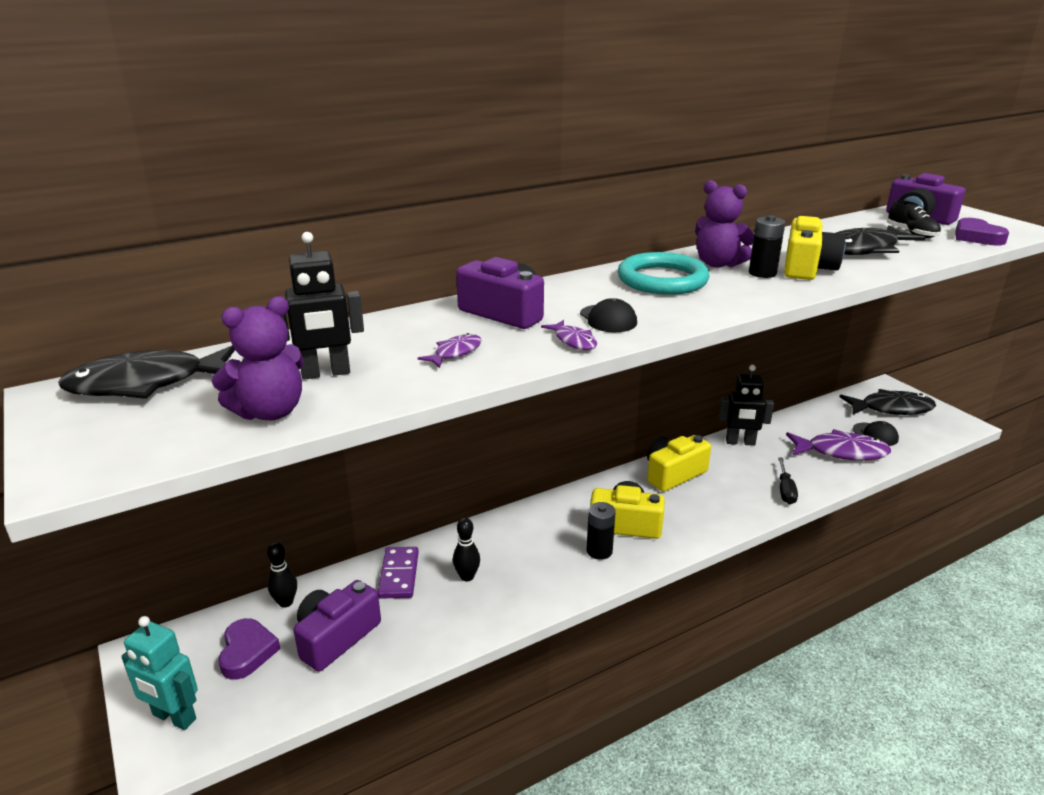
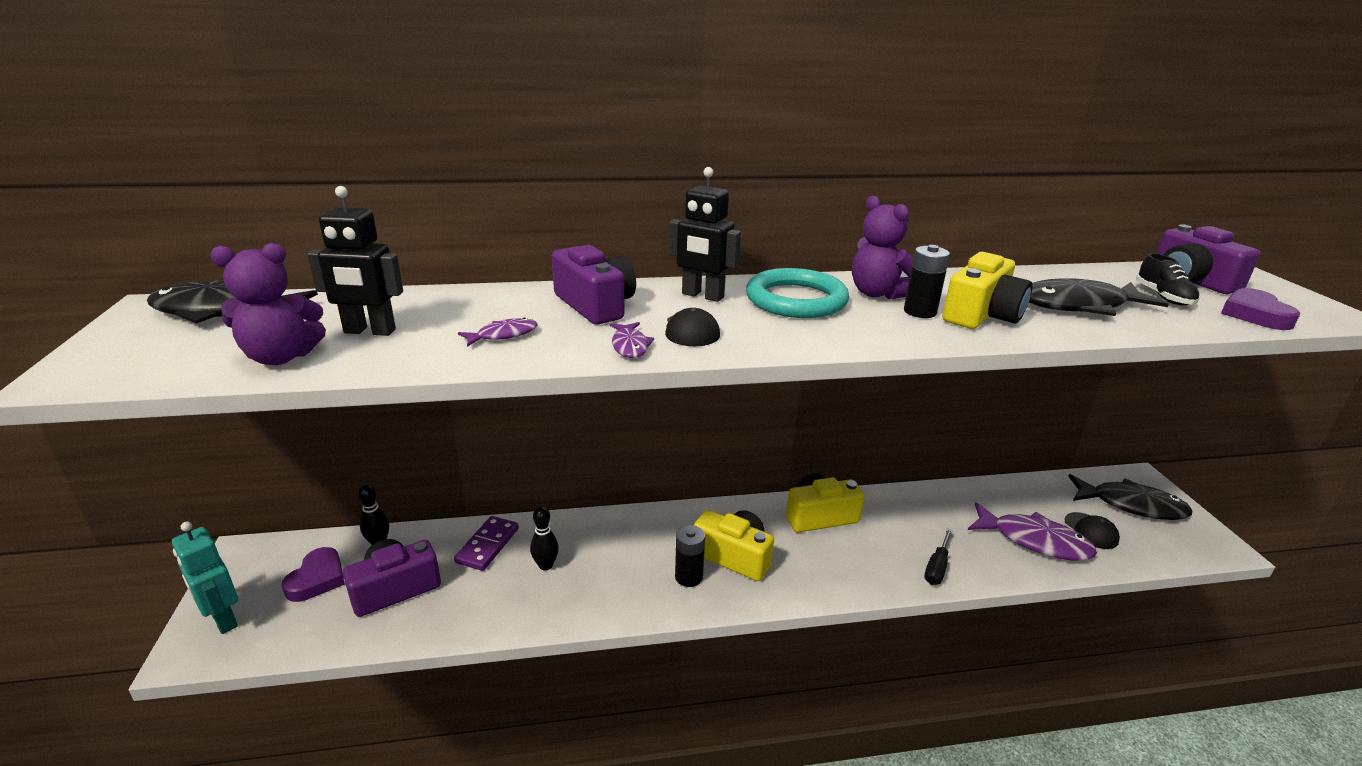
camera: 20 degrees right, 0 degrees up
(740, 442) = (917, 500): black robot -> black robot (702, 296)

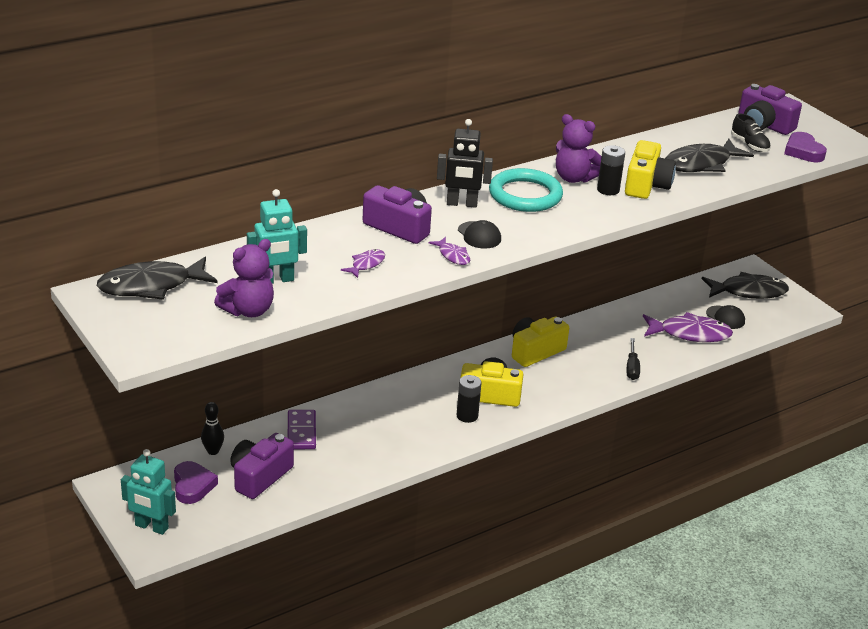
camera: 25 degrees left, 5 degrees up
(369, 331) = (276, 280): black robot -> turquoise robot
(545, 565) = (358, 434): black bowling pin -> none

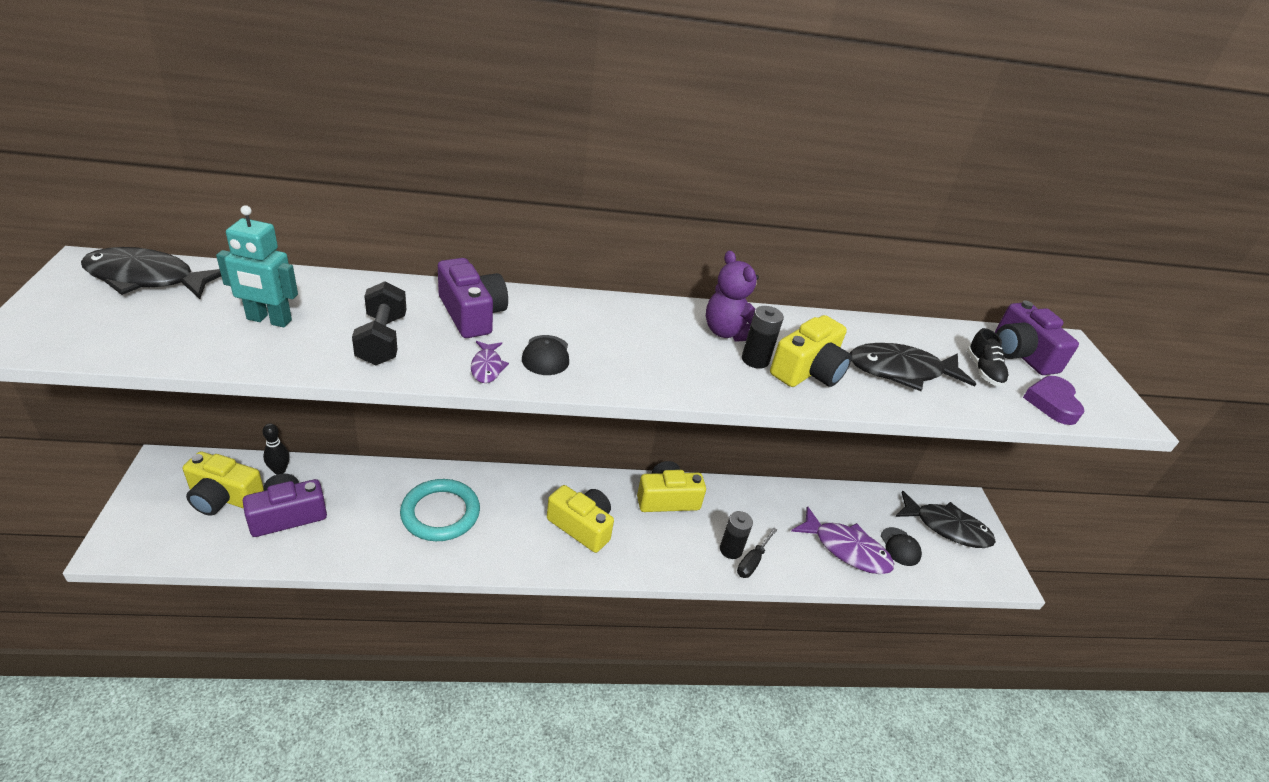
camera: 25 degrees right, 5 degrees up
(151, 527) = (142, 523): turquoise robot -> none
(192, 486) = (223, 497): purple heart -> yellow camera
(248, 310) = (190, 341): purple teddy bear -> none
(301, 432) = (372, 486): purple domino -> none
(366, 264) = (382, 340): purple fish -> black dumbbell
(462, 204) = (570, 314): black robot -> none
(467, 416) = (537, 540): black battery -> black battery (730, 550)
(525, 195) = (651, 331): turquoise ring -> turquoise ring (440, 513)

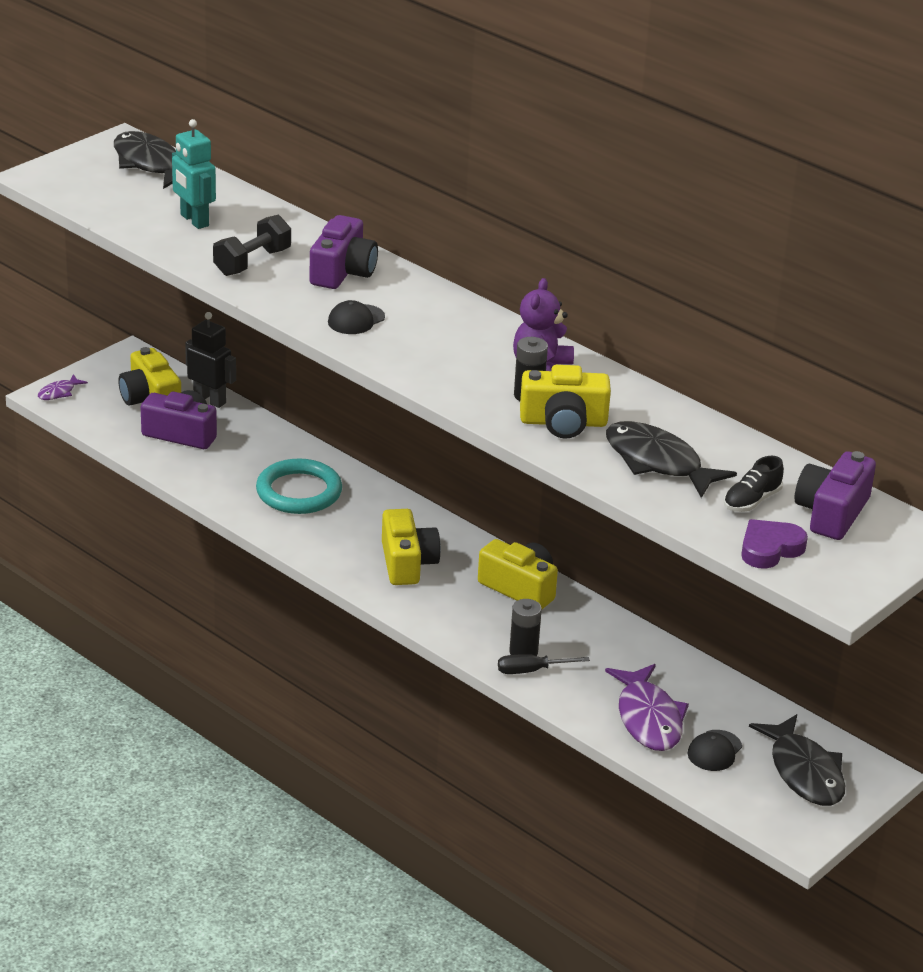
camera: 50 degrees right, 5 degrees down
(279, 470) = (210, 400): black bowling pin -> black robot
(487, 367) = (300, 308): purple fish -> purple fish (59, 392)

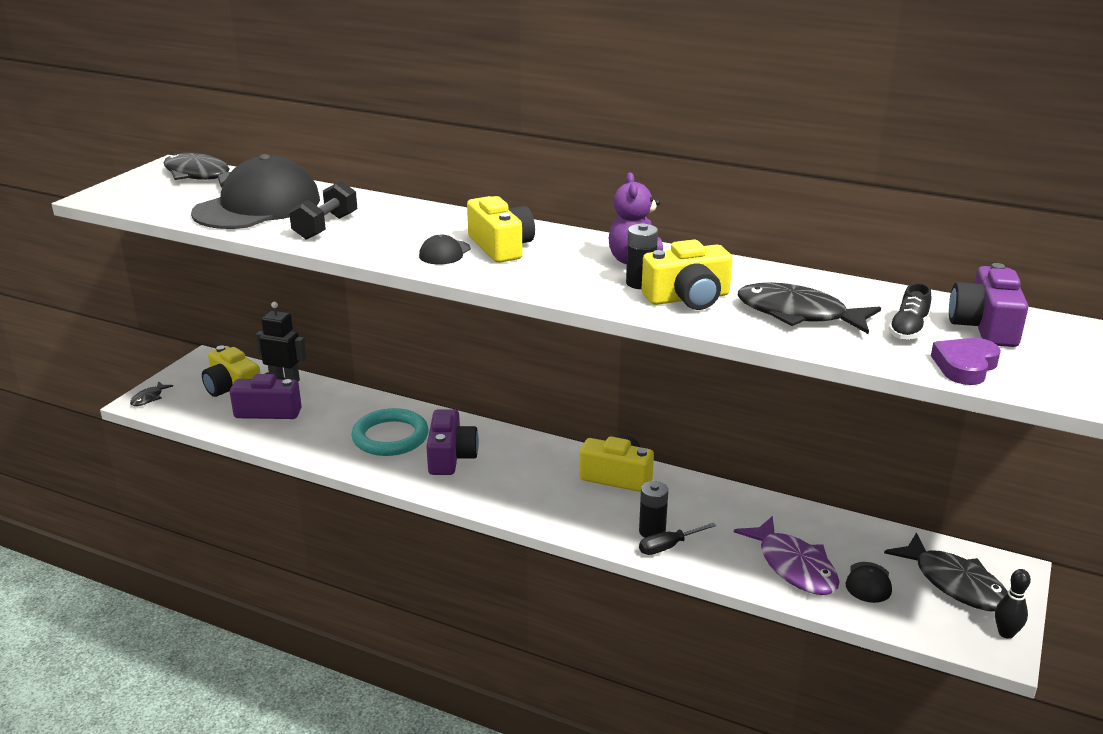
camera: 15 degrees left, 5 degrees down
(59, 392) = (149, 398): purple fish -> black fish
(194, 220) = (258, 206): turquoise robot -> black cap
(343, 271) = (412, 221): purple camera -> purple camera (451, 457)
(407, 563) = (511, 476): yellow camera -> yellow camera (501, 247)
(818, 827) = (1006, 633): none -> black bowling pin

